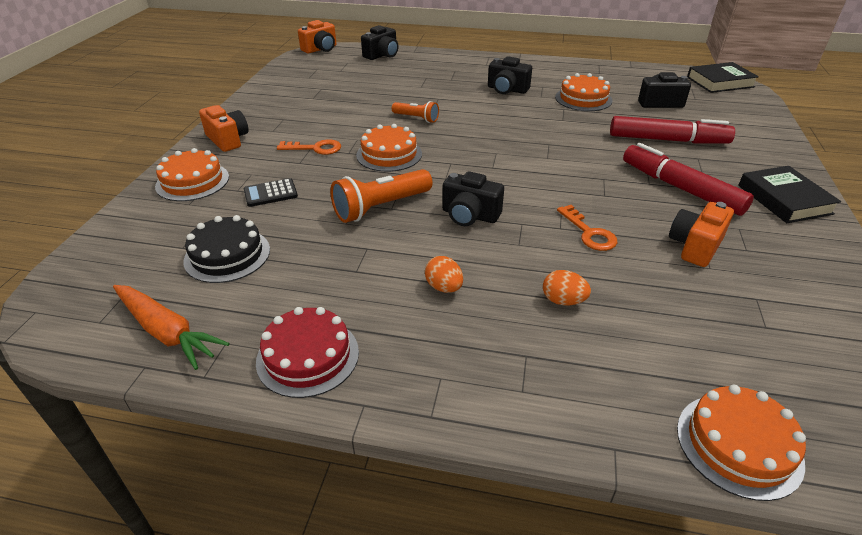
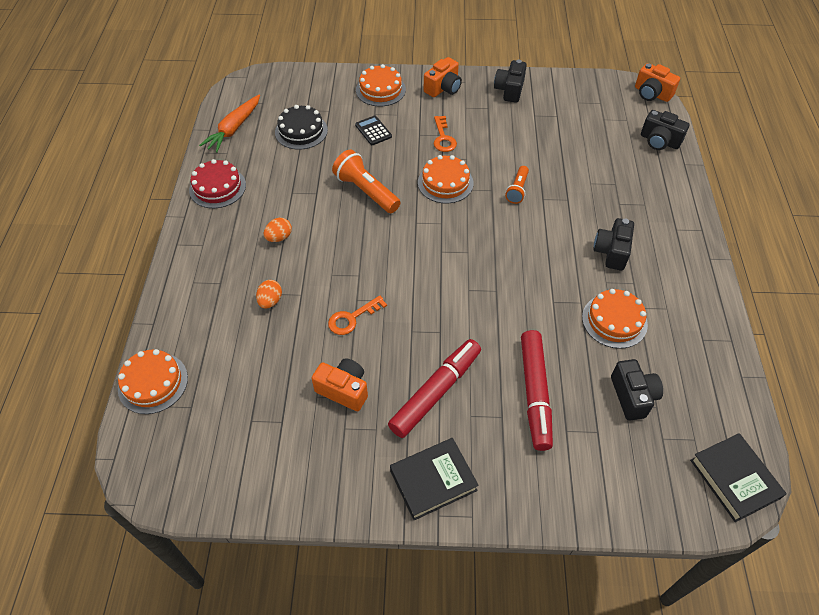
camera: 80 degrees right, 15 degrees up
(469, 215) = (364, 243): black camera -> black camera (509, 90)

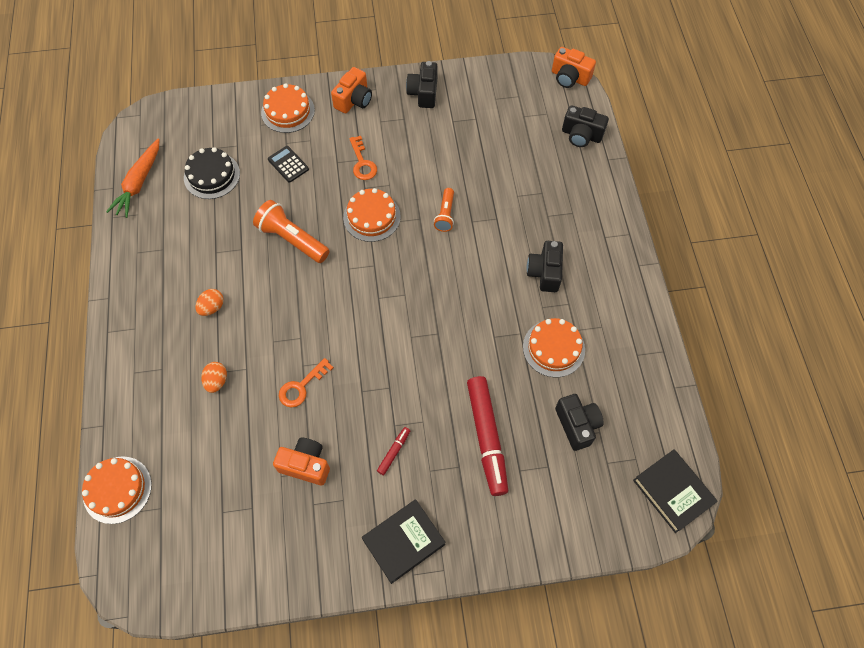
camera: 10 degrees left, 10 degrees up
(217, 187) = (136, 258): red cake -> none
(436, 392) = (394, 452): red marker -> red marker, size x0.44

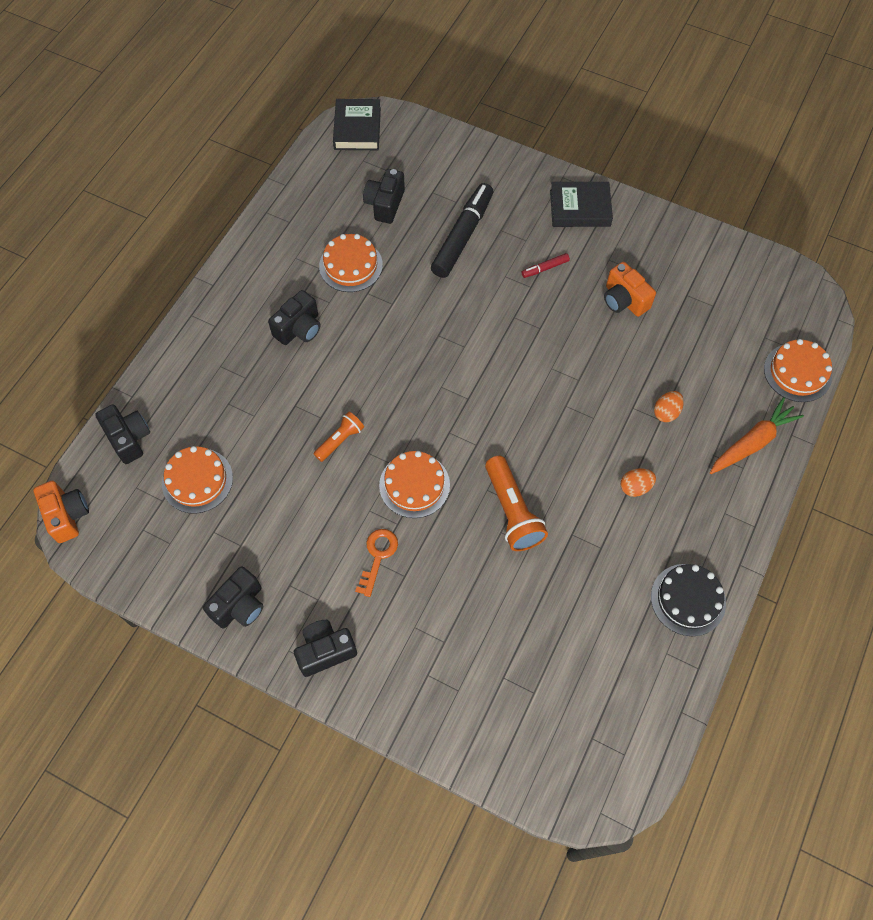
camera: 145 degrees left, 0 degrees up
(139, 183) = (647, 697): orange carrot -> orange carrot (752, 442)
(212, 175) = (555, 651): black cake -> black cake (688, 599)
(288, 111) = (413, 688): orange cake -> orange cake (197, 480)
(288, 164) = (460, 609): black calculator -> none
(301, 387) = (591, 362): orange key -> none
(354, 100) = (325, 651): orange camera -> black camera
(486, 437) = (462, 236): red marker -> black marker

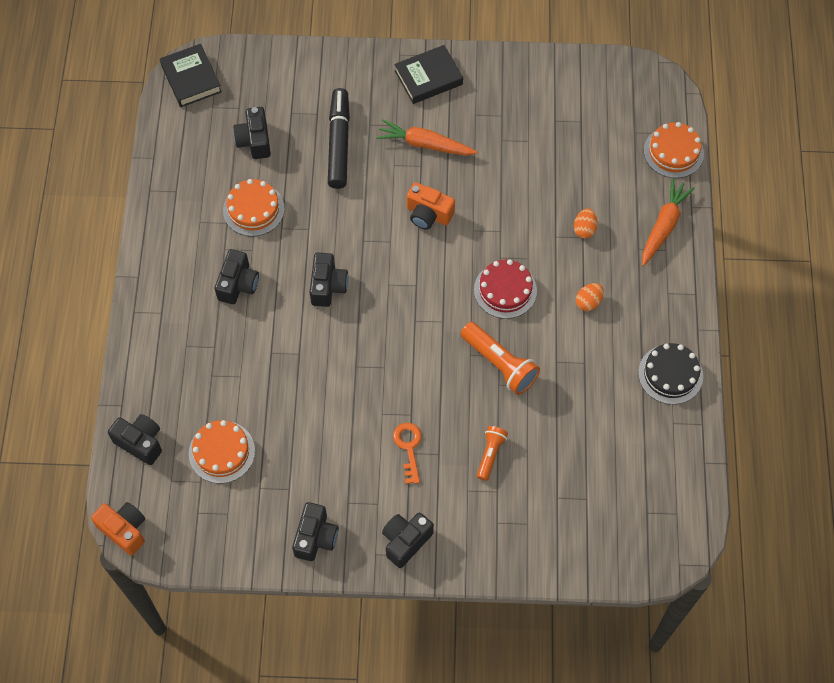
camera: 25 degrees left, 0 degrees up
(340, 440) = (326, 366): orange flashlight -> orange flashlight (490, 454)
(382, 364) = (328, 286): none -> black camera
(414, 485) = (408, 377): orange cake -> none
(545, 268) = (425, 144): red marker -> orange carrot
(555, 439) = (505, 290): none -> red cake
(624, 300) = (505, 146): orange camera -> orange camera (428, 214)

